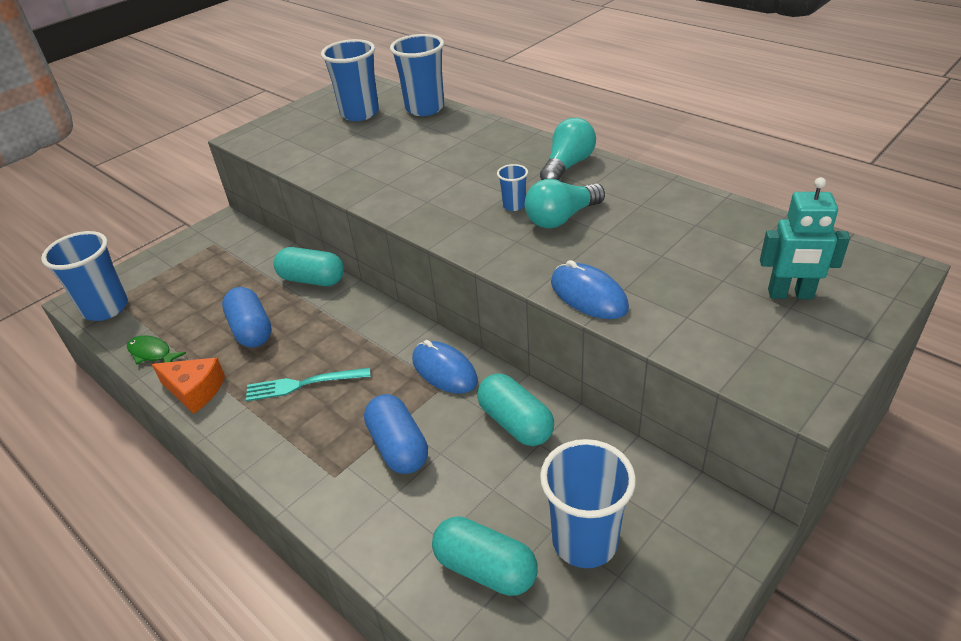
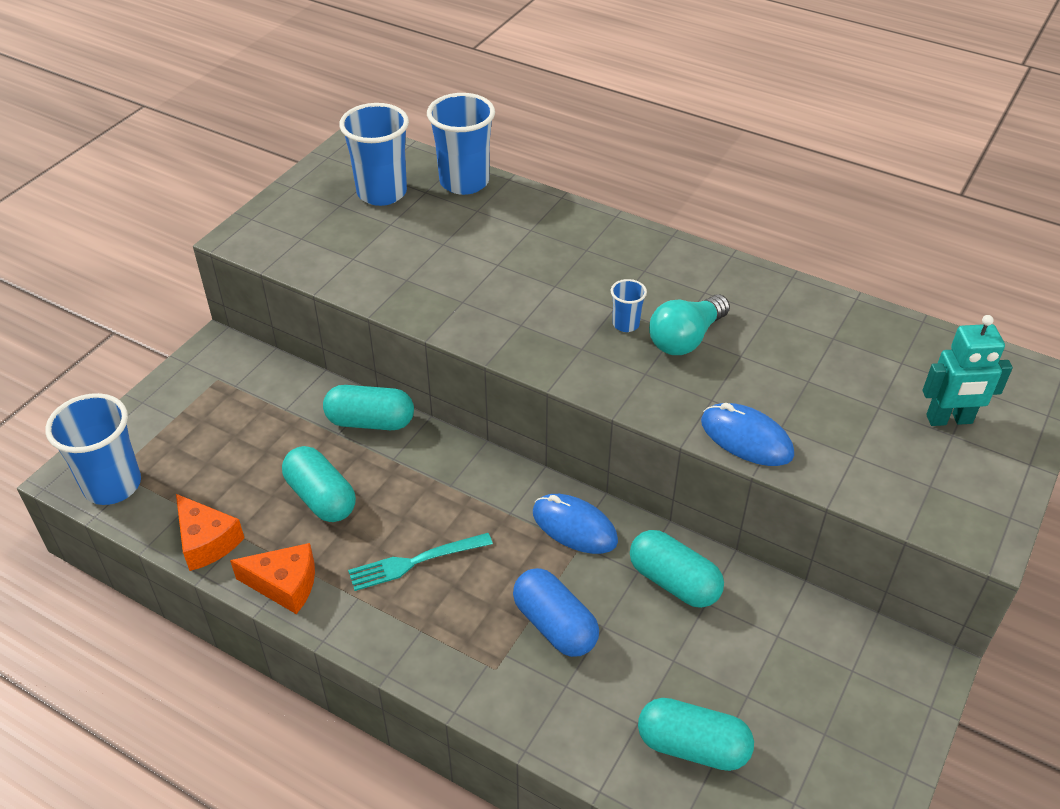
camera: 15 degrees left, 5 degrees up
(152, 353) = (206, 541): green fish -> orange cheese
(251, 330) = (321, 497): blue capsule -> turquoise capsule
(567, 166) = (669, 263): turquoise light bulb -> none
(584, 541) = (783, 703): blue cup -> none

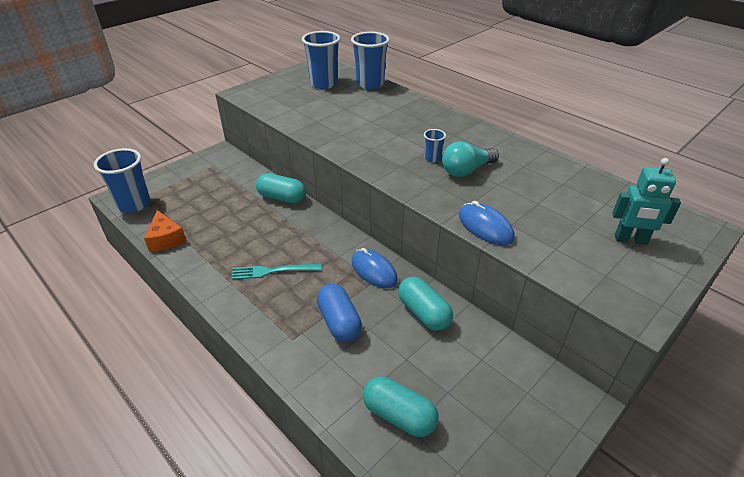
camera: 15 degrees right, 5 degrees down
(284, 585) = (195, 268): orange cheese -> none
(321, 497) = (237, 229): turquoise capsule -> none

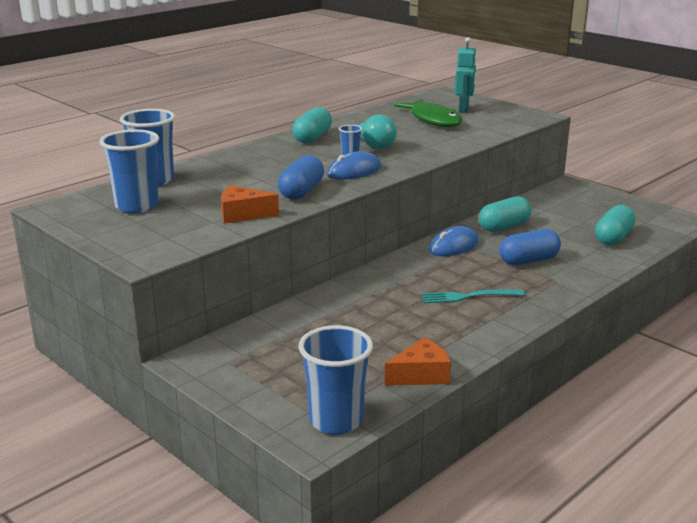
camera: 90 degrees left, 15 degrees down
(272, 271) = (467, 297): turquoise fork -> turquoise fork turned 90 degrees clockwise
(282, 198) = (324, 300): turquoise capsule -> turquoise capsule (312, 138)
(302, 117) = (243, 214): none -> orange cheese
(344, 137) = (301, 191): none -> blue capsule
(485, 227) = (460, 144): blue mouse -> blue mouse (354, 171)
(570, 212) = (433, 120): none -> green fish

